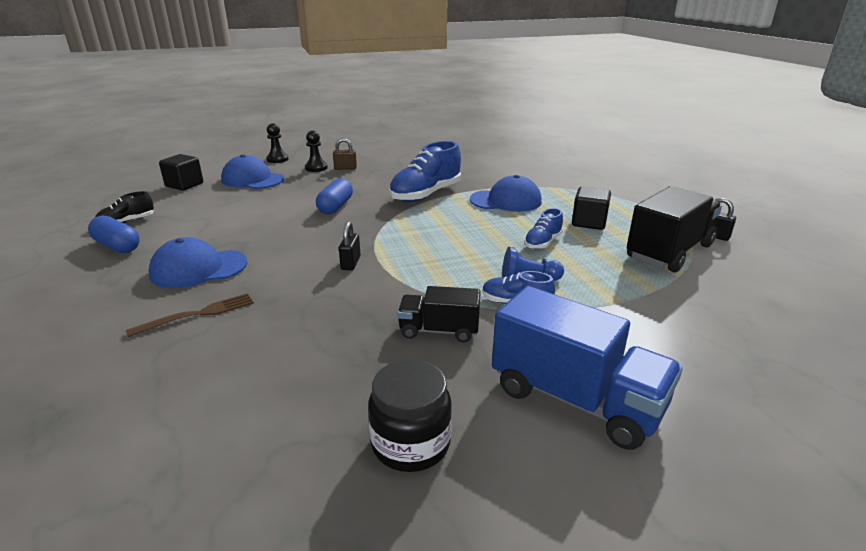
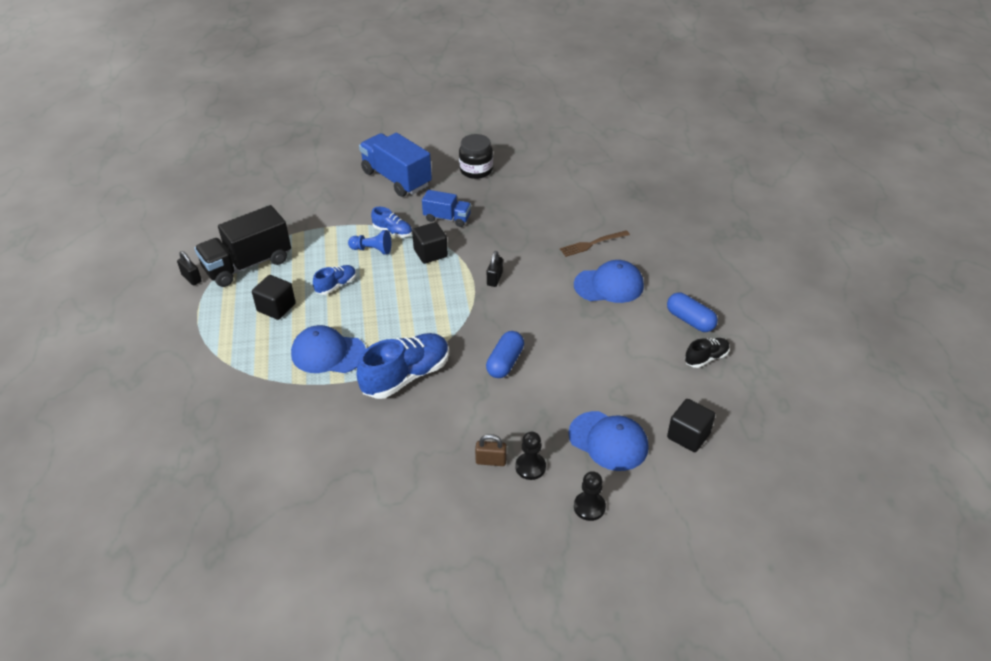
camera: 170 degrees left, 15 degrees up
(439, 330) = (447, 218): black truck -> blue truck
(445, 282) = (430, 253): none -> black cube

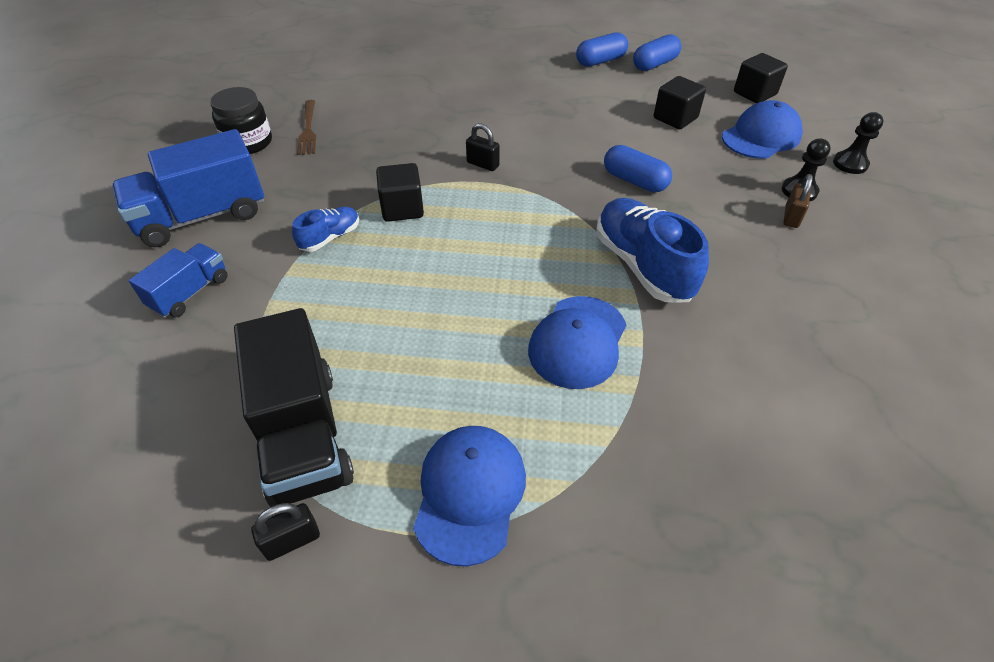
camera: 75 degrees left, 5 degrees up
(276, 307) = (445, 399): black cube -> black cube (675, 118)
(336, 285) = (424, 315): blue shoe -> none
(372, 250) = (360, 264): blue pawn -> none
(447, 218) = (335, 183): blue truck -> blue truck (190, 293)
(592, 244) = (456, 89): brown fork -> brown fork (308, 130)
(609, 285) = (530, 92): blue cap -> blue cap (469, 493)
(706, 358) = (654, 64): black shoe -> blue capsule

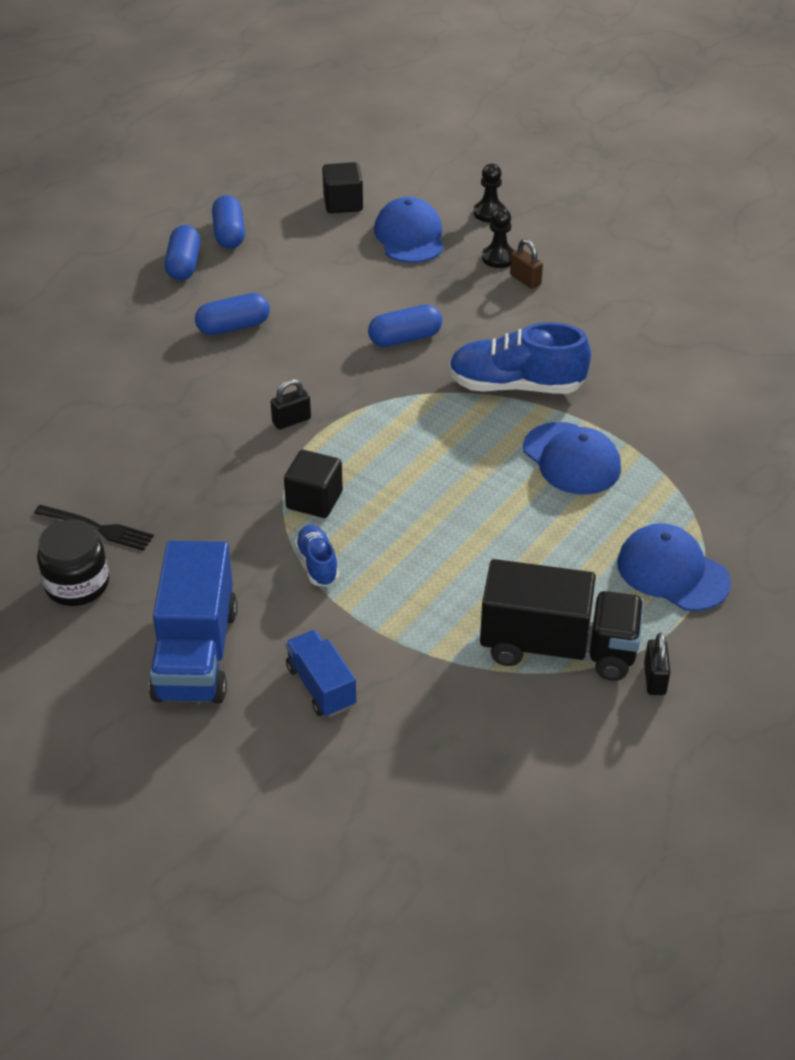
camera: 60 degrees left, 5 degrees down
(308, 130) = (98, 528): brown fork -> black fork
(559, 102) = (233, 327): none -> blue capsule
(675, 118) = (334, 268): black cube -> none

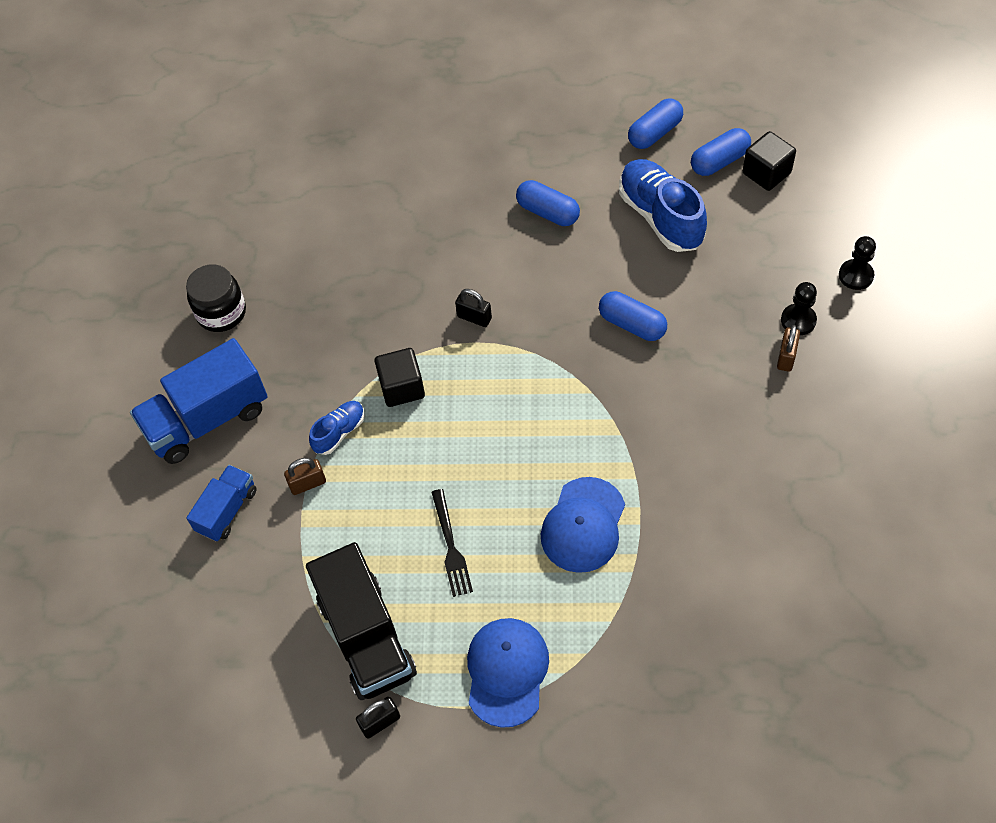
camera: 60 degrees right, 15 degrees up
(98, 528) = (280, 286): black fork -> black fork (451, 547)
(184, 265) = (591, 134): blue capsule -> blue capsule (719, 161)
(351, 613) = (308, 484): none -> brown padlock
(410, 236) = (767, 243): blue cap -> none
(516, 386) = (640, 434): blue shoe -> blue shoe (660, 217)

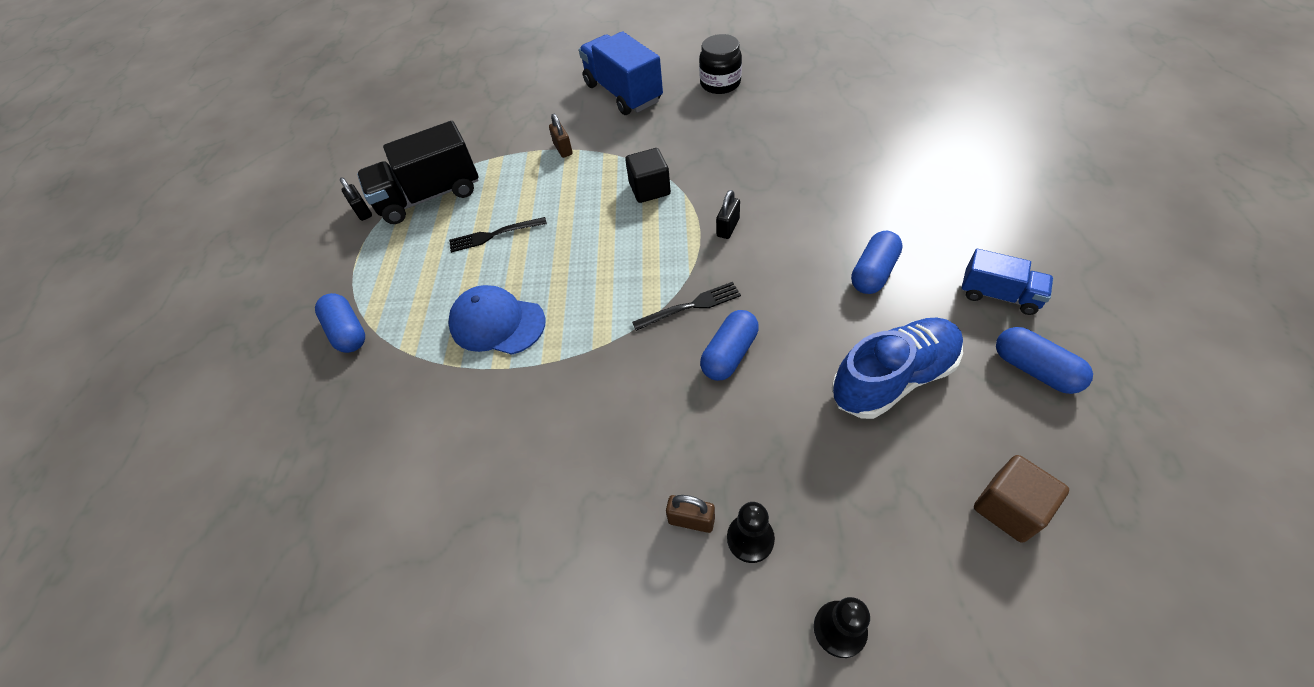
camera: 90 degrees right, 5 degrees down
(227, 511) = (546, 114): blue truck -> blue truck (998, 295)
(339, 432) = (607, 159): blue shoe -> none
(507, 672) = (376, 279): blue cap -> none
(574, 352) = (691, 306): none -> black fork
(719, 161) = (1010, 446): blue capsule -> blue capsule (348, 332)
(766, 173) = (1008, 508): black cube -> brown cube

